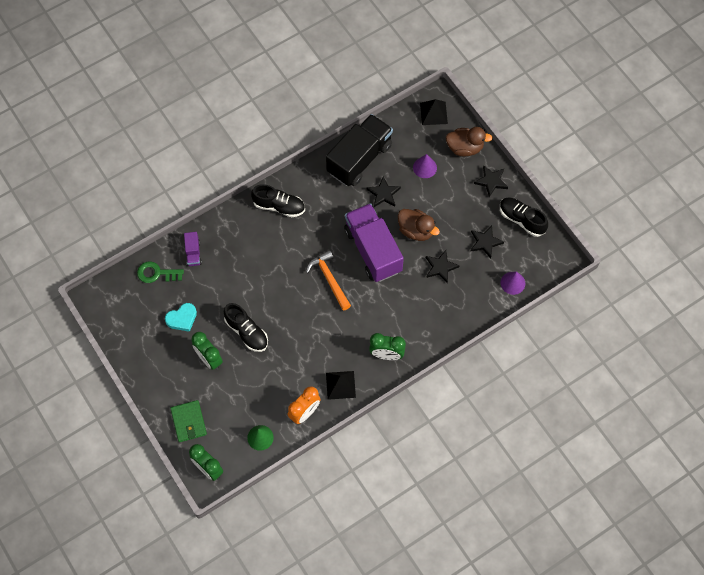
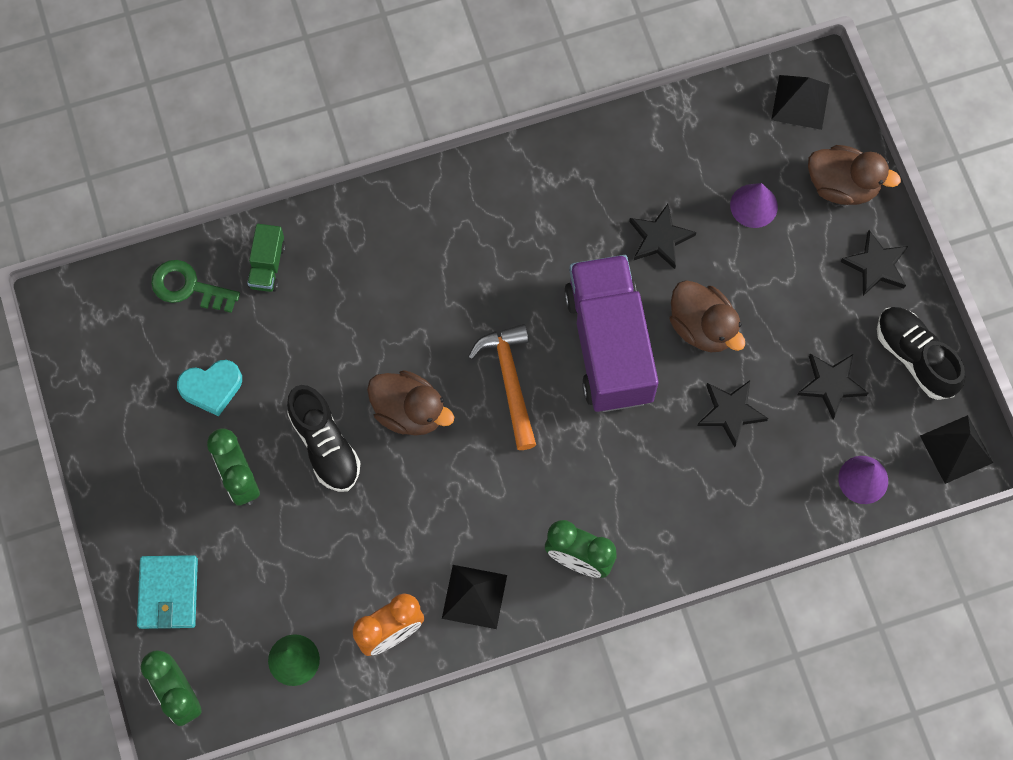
camera: 15 degrees right, 5 degrees up
(188, 422) = (168, 593): green wallet -> turquoise wallet
(193, 253) = (267, 265): purple truck -> green truck
(279, 206) = (454, 214): black shoe -> none
(284, 306) = (409, 411): none -> brown duck
(359, 159) = (632, 157): black truck -> none
(553, 258) = (956, 449): none -> black pyramid

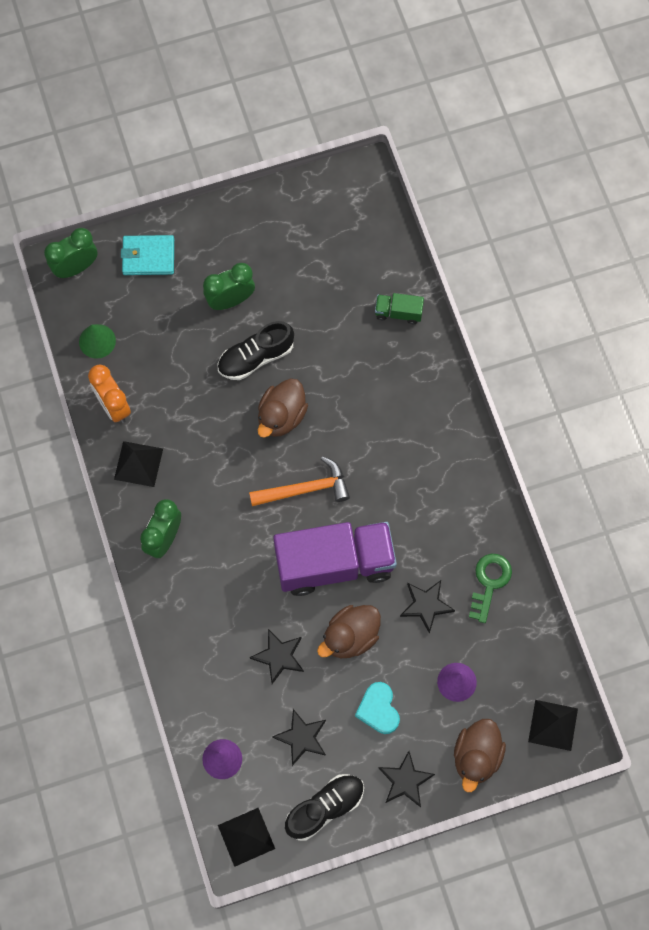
camera: 90 degrees right, 0 degrees up
(188, 287) = (380, 258): green key -> green key (489, 582)
(211, 388) = (301, 278): turquoise heart -> turquoise heart (378, 709)

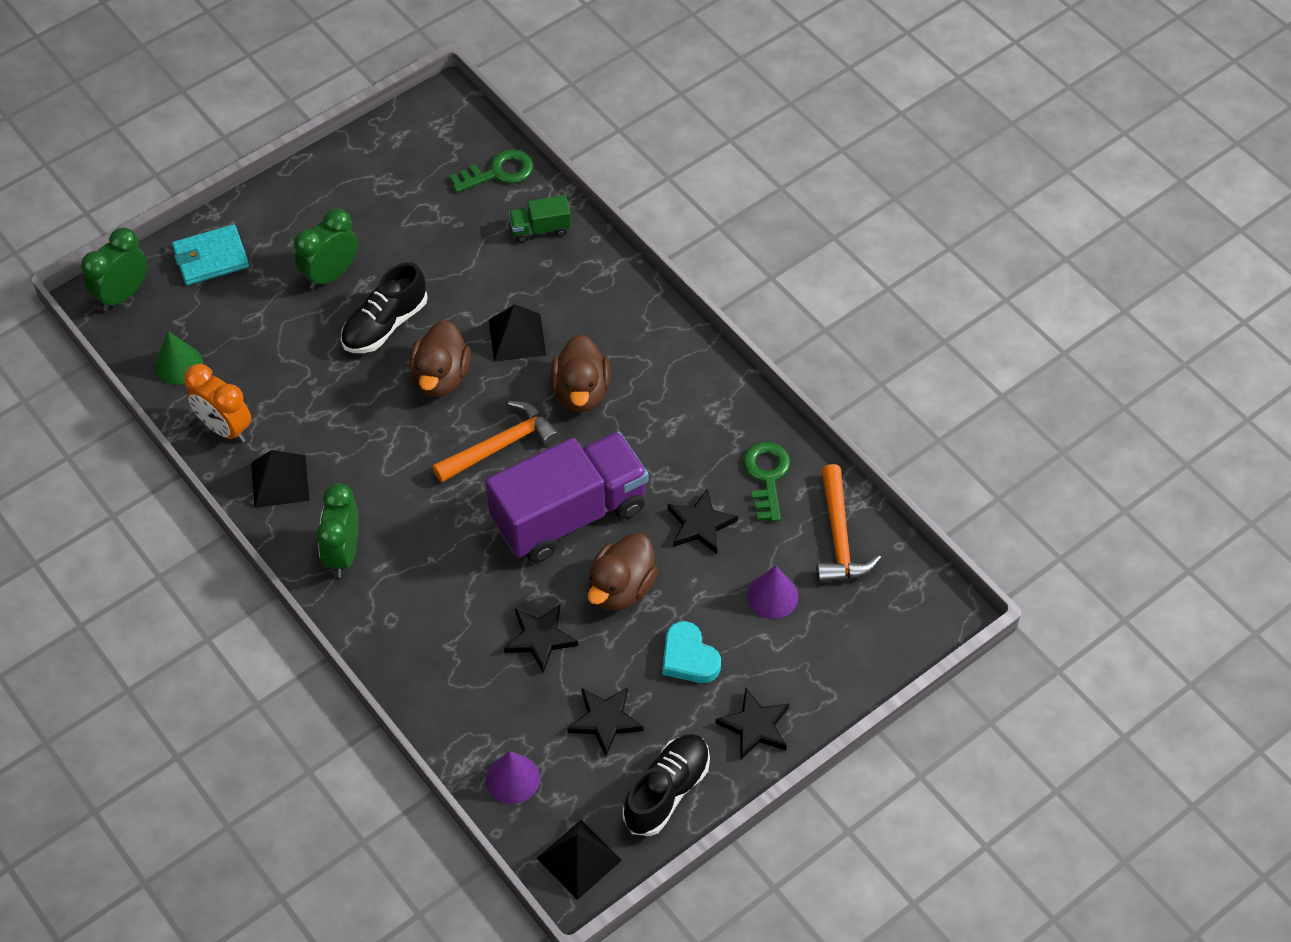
camera: 20 degrees left, 15 degrees down
(384, 251) = (498, 172): none -> green key
(476, 756) = (831, 670): brown duck -> brown duck (581, 392)
(523, 652) = (839, 537): none -> orange hammer
(553, 725) = (909, 605): black pyramid -> black pyramid (517, 337)

